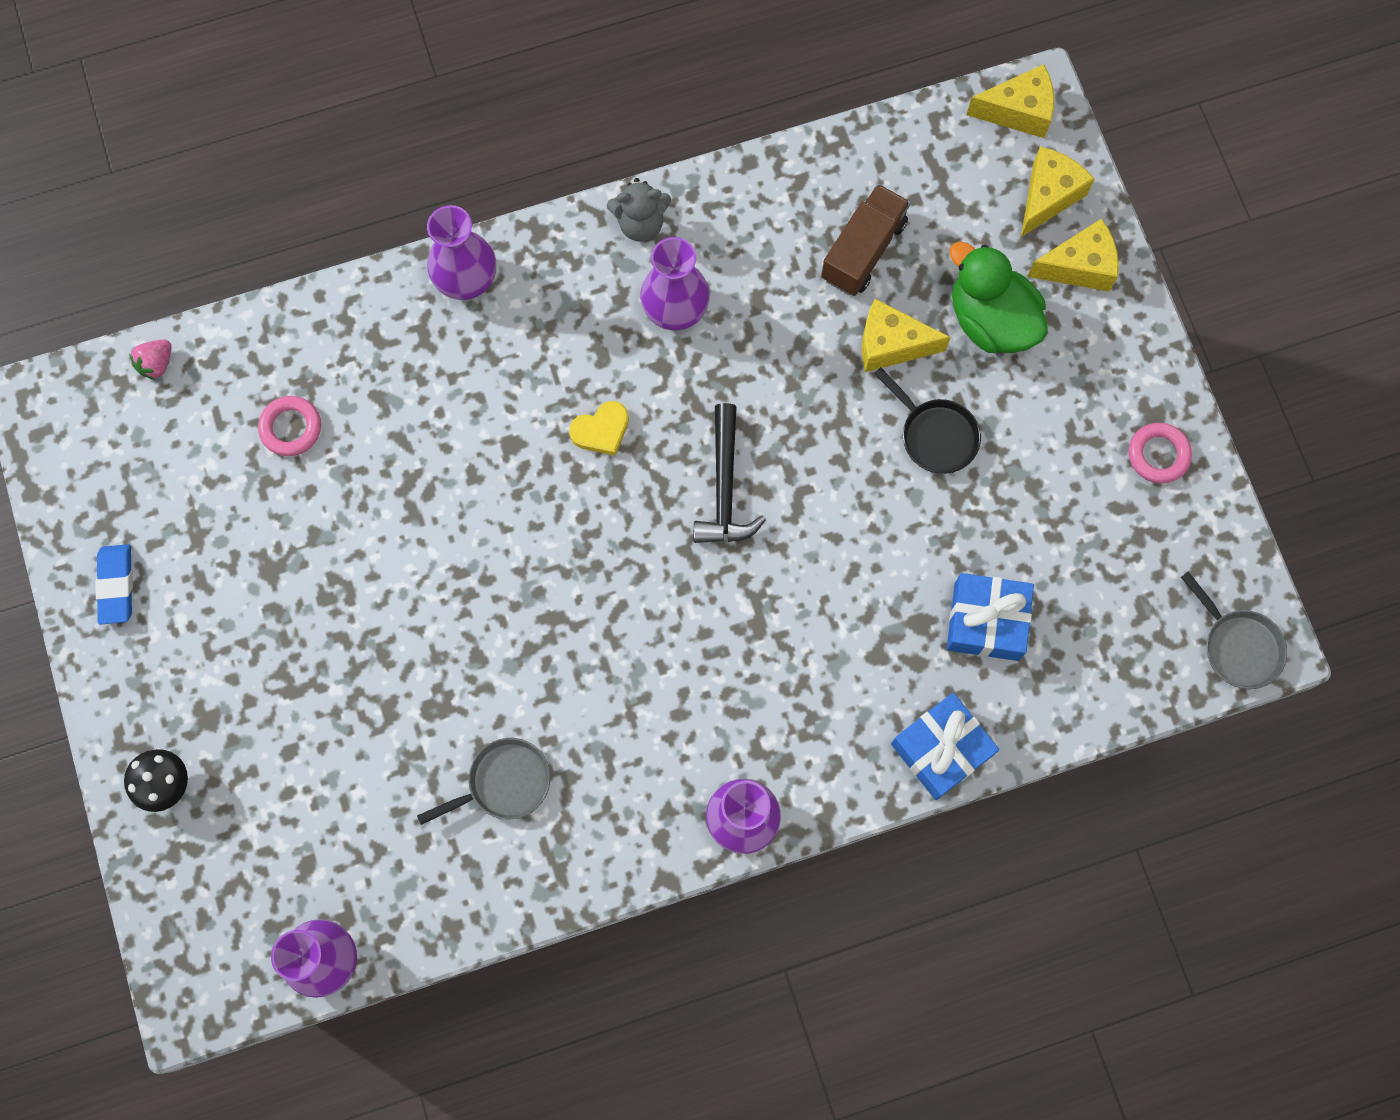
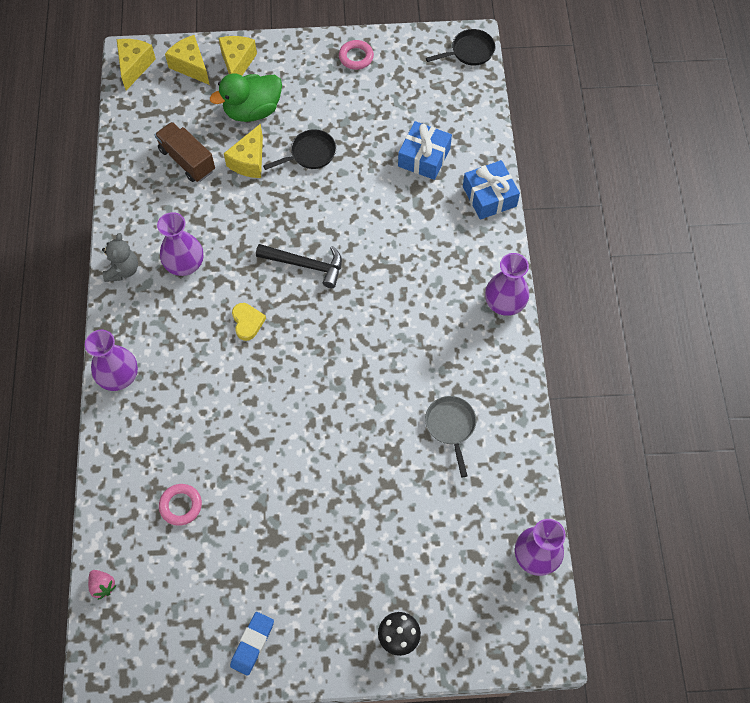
camera: 75 degrees left, 10 degrees down
(116, 585) = (252, 644): blue eraser -> blue eraser turned 75 degrees counterclockwise
(1238, 646) = (469, 51): grey pan -> black pan

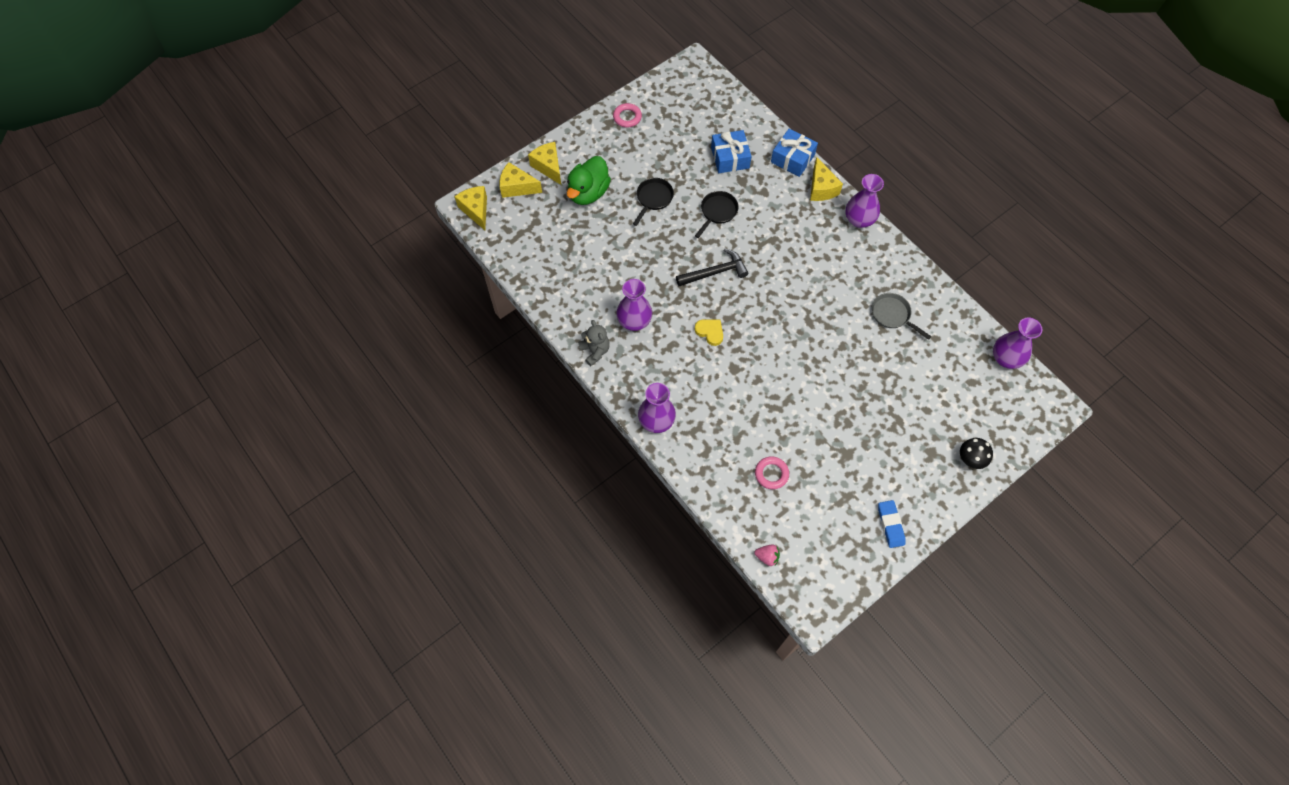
camera: 35 degrees left, 0 degrees up
(187, 160) = (573, 252): brown truck -> none
(249, 161) = (616, 227): yellow cheese -> yellow cheese (821, 188)
(469, 51) = (699, 72): black pan -> black pan (717, 212)

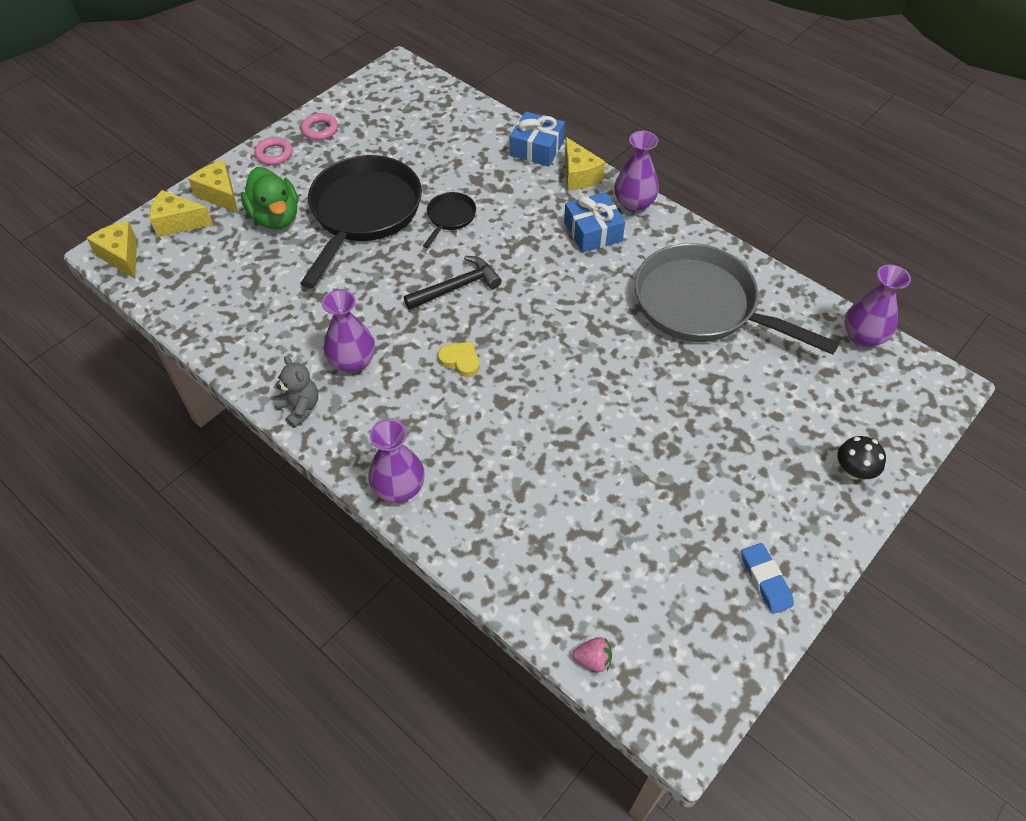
camera: 10 degrees left, 10 degrees down
(588, 193) = (276, 217): green duck -> green duck turned 45 degrees counterclockwise
(653, 198) = (363, 213): black pan -> black pan, size x2.28
(730, 158) = (457, 157): blue gift -> blue gift (593, 232)
(771, 474) = (578, 535): pink ring -> pink ring (274, 154)
(892, 315) = (702, 305): grey pan -> grey pan, size x2.28

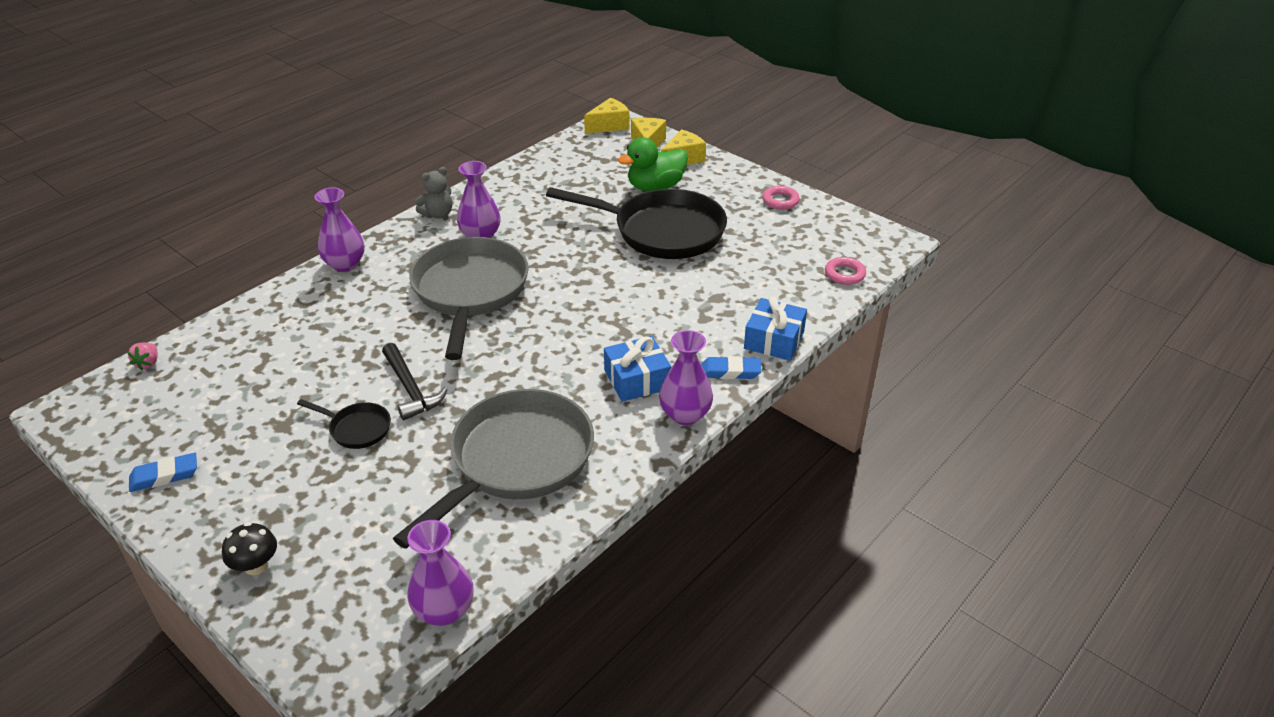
camera: 90 degrees right, 15 degrees down
(274, 154) = (740, 180): pink ring -> pink ring (844, 274)
(450, 218) = (657, 282): black pan -> black pan (357, 429)
(457, 287) = (561, 288): black hammer -> black hammer (411, 389)
(460, 360) = (470, 292): yellow heart -> grey pan
(579, 176) = (730, 371): yellow cheese -> blue eraser

